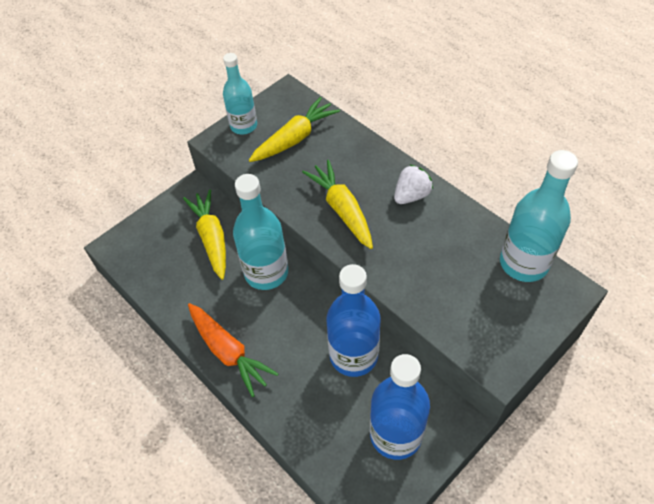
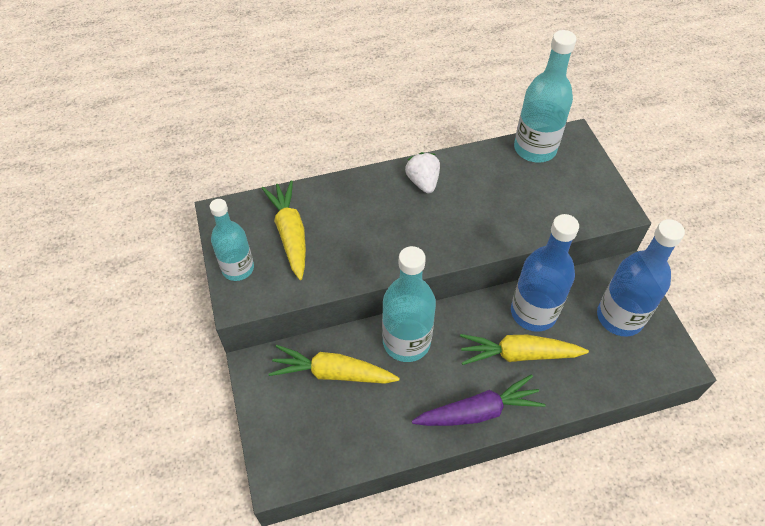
camera: 65 degrees left, 0 degrees up
(228, 352) = (478, 411): orange carrot -> purple carrot
(342, 209) = (405, 236): yellow carrot -> yellow carrot (518, 354)

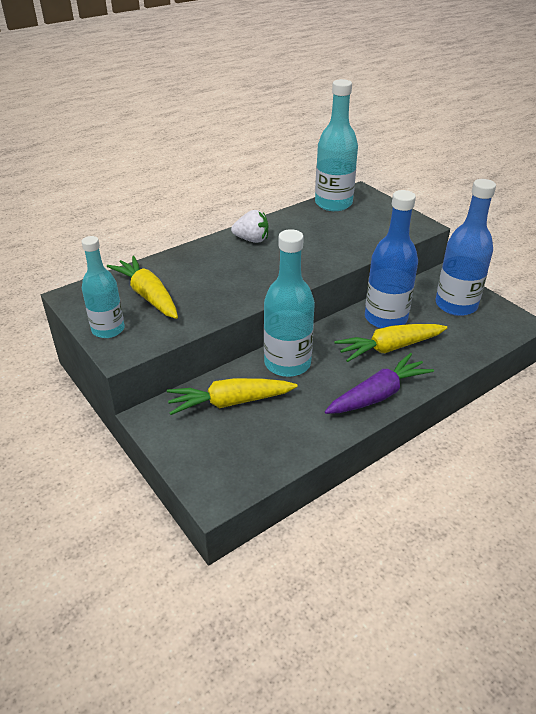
camera: 20 degrees left, 15 degrees down
(423, 182) = (252, 240): white strawberry -> white strawberry turned 135 degrees clockwise

